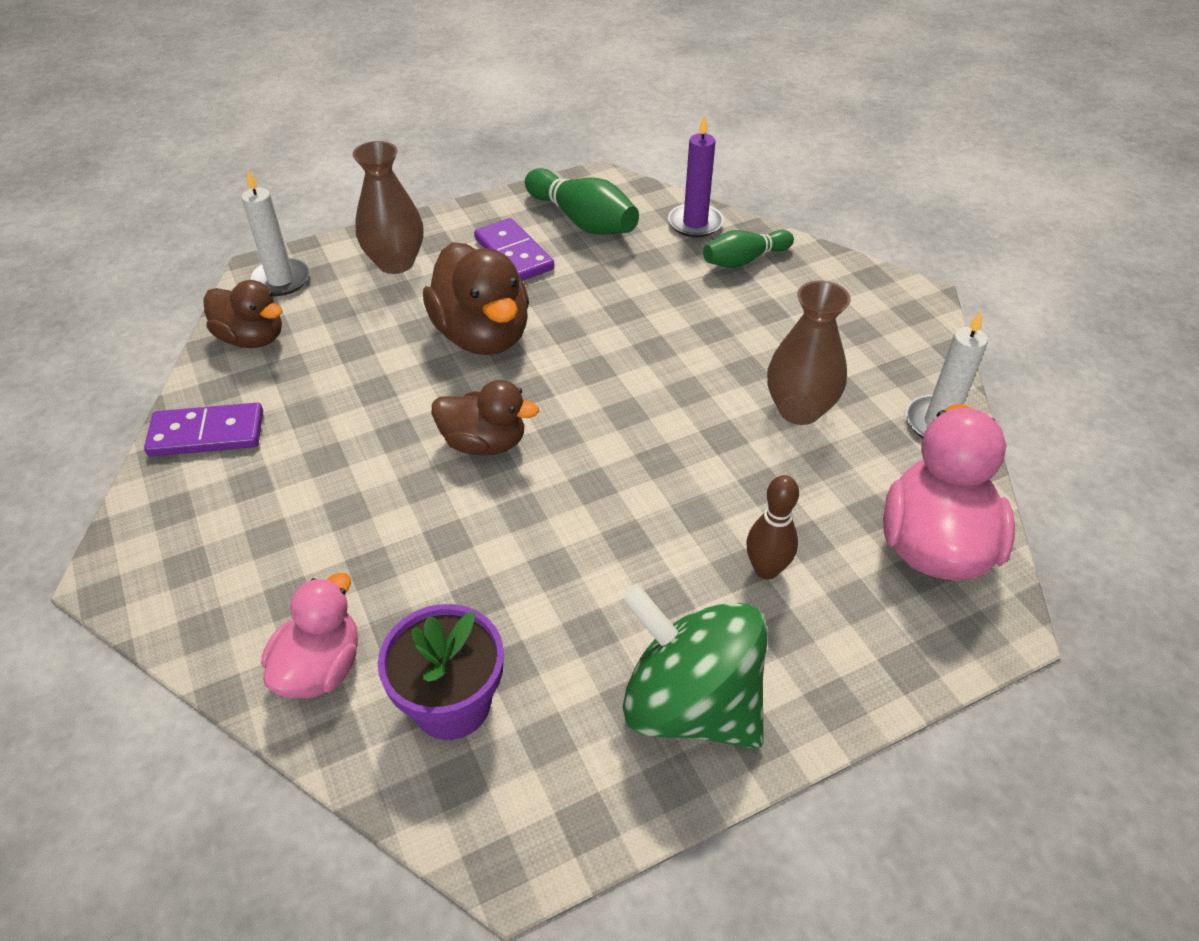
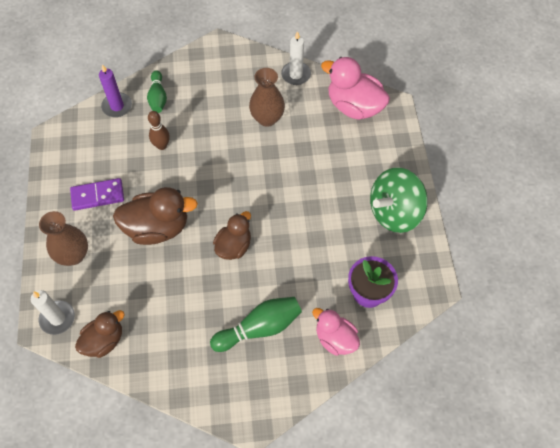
camera: 70 degrees left, 15 degrees up
(207, 434) = (172, 372): purple domino -> none
(583, 221) = (86, 155): green bowling pin -> green bowling pin (259, 328)
(766, 569) = (345, 165): brown bowling pin -> brown bowling pin (162, 145)

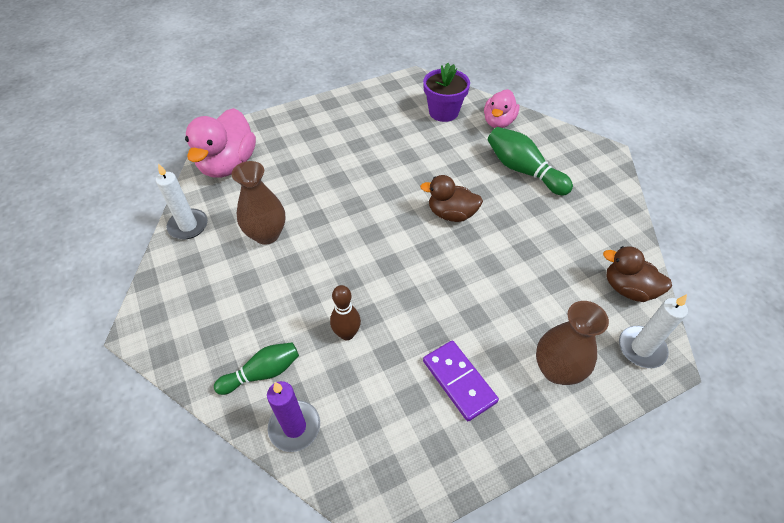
camera: 110 degrees left, 10 degrees down
(157, 227) = (468, 291): brown duck -> none
(394, 212) = (353, 112): green spinning top -> none

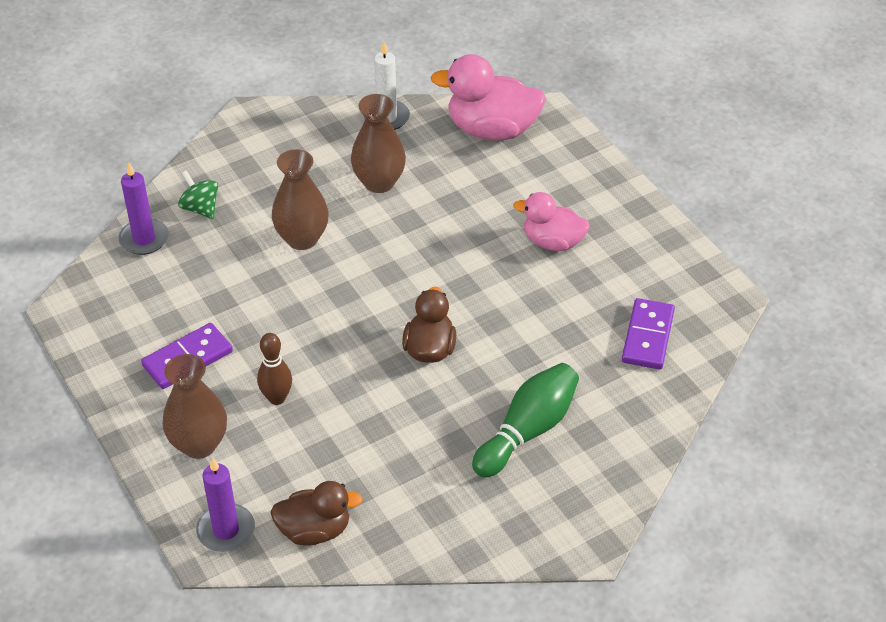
camera: 85 degrees right, 5 degrees down
(262, 373) = (200, 208): green bowling pin -> green spinning top
(322, 289) = (302, 238): none -> brown vase
(347, 334) = (245, 265): brown bowling pin -> brown bowling pin (277, 398)
(443, 112) = (647, 336): purple flower pot -> purple domino
(498, 122) = (637, 404): pink duck -> pink duck (552, 242)
(628, 289) = (315, 530): brown duck -> brown duck turned 60 degrees clockwise
(641, 348) = (226, 530): white candle -> purple candle

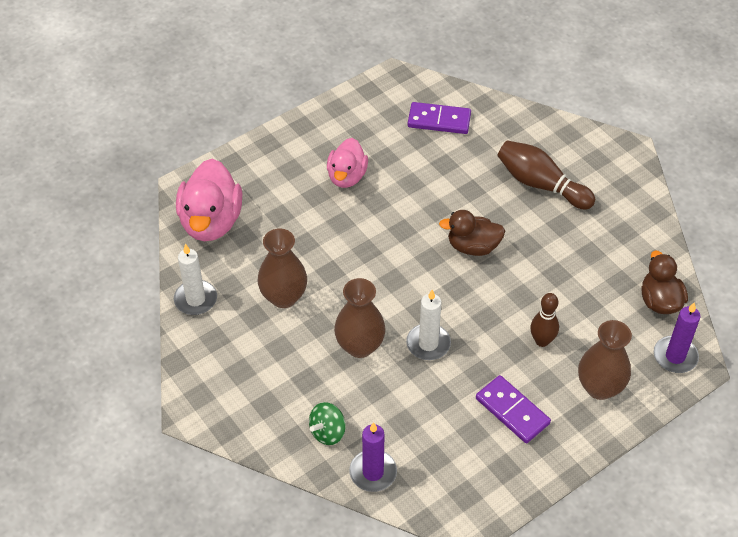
camera: 95 degrees left, 5 degrees up
(293, 295) = (428, 344): none -> white candle
(527, 431) = (541, 184): green bowling pin -> brown bowling pin

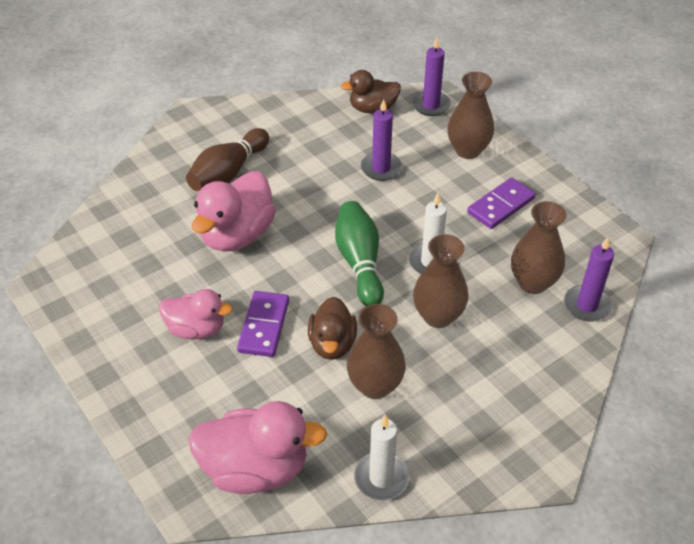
camera: 90 degrees left, 5 degrees down
(328, 432) = (548, 342): green spinning top -> none
(402, 428) = (533, 283): none -> brown vase
(425, 287) = (359, 262): none -> green bowling pin
(439, 120) = (123, 246): purple domino -> purple domino (264, 326)
(456, 196) = (237, 235): none -> pink duck
(473, 246) = (306, 225): brown duck -> brown duck (332, 344)
(542, 341) = (421, 182): brown bowling pin -> none
(560, 306) = (381, 168): none -> purple candle

